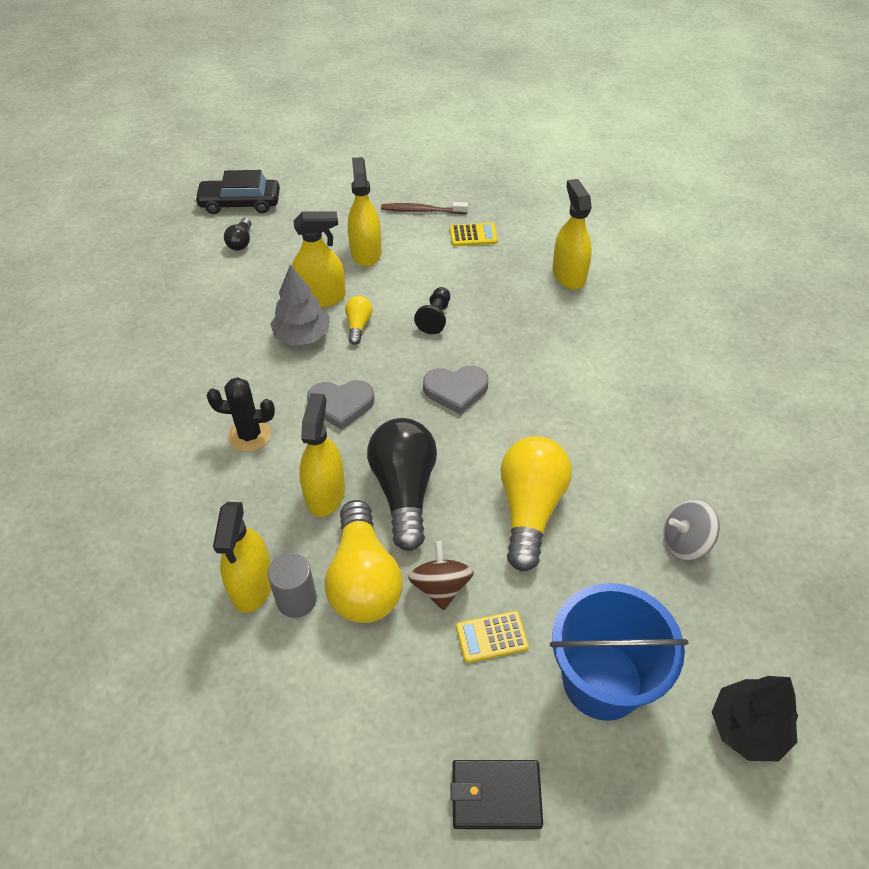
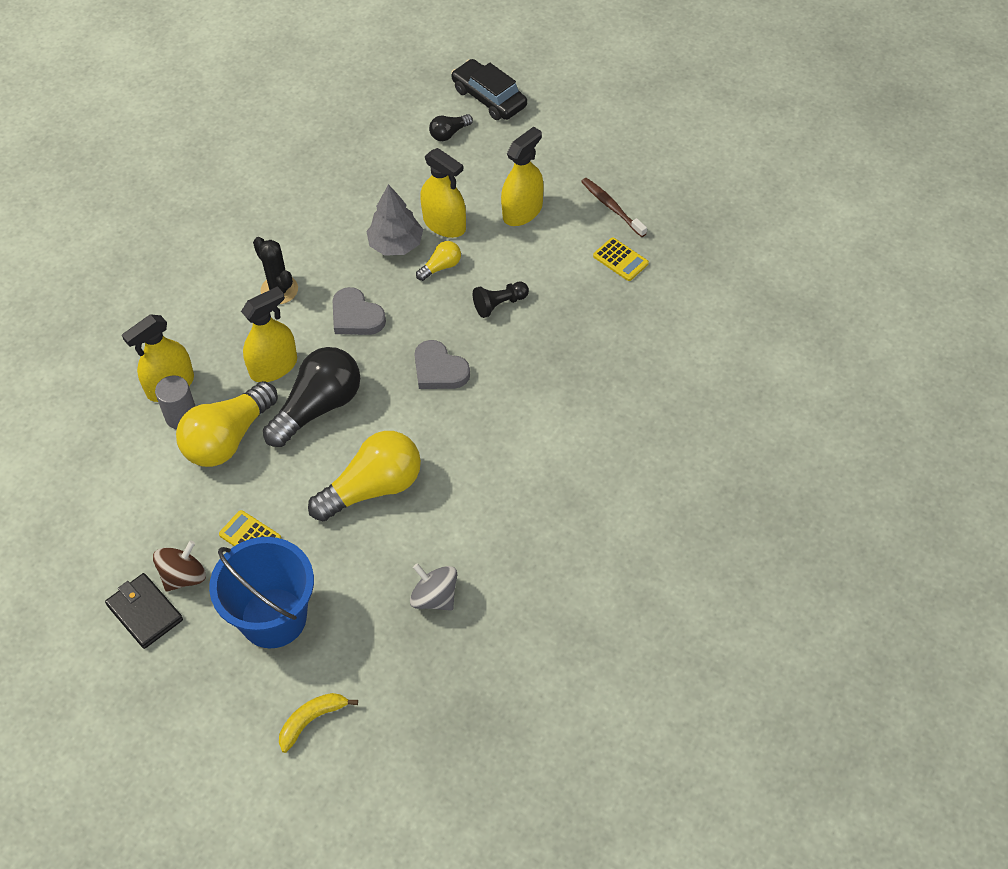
camera: 50 degrees right, 5 degrees up
(440, 587) = (261, 483): brown spinning top -> brown spinning top (183, 576)
(568, 275) = (644, 352): yellow spray bottle -> none
(748, 728) = (312, 720): black tree -> yellow banana

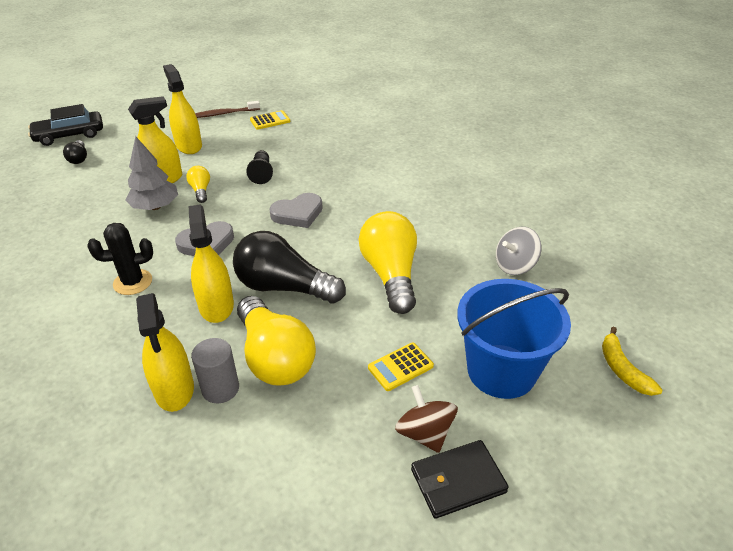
camera: 70 degrees left, 15 degrees down
(318, 407) = (284, 287): black light bulb -> black light bulb turned 45 degrees counterclockwise

